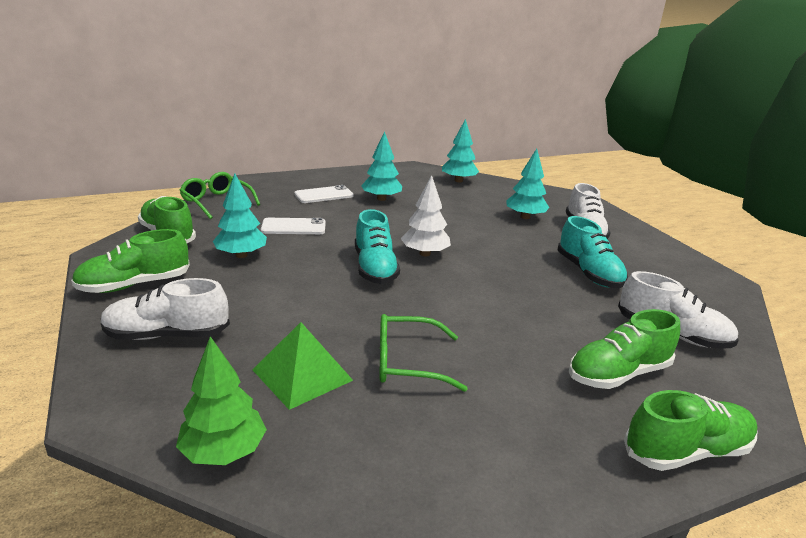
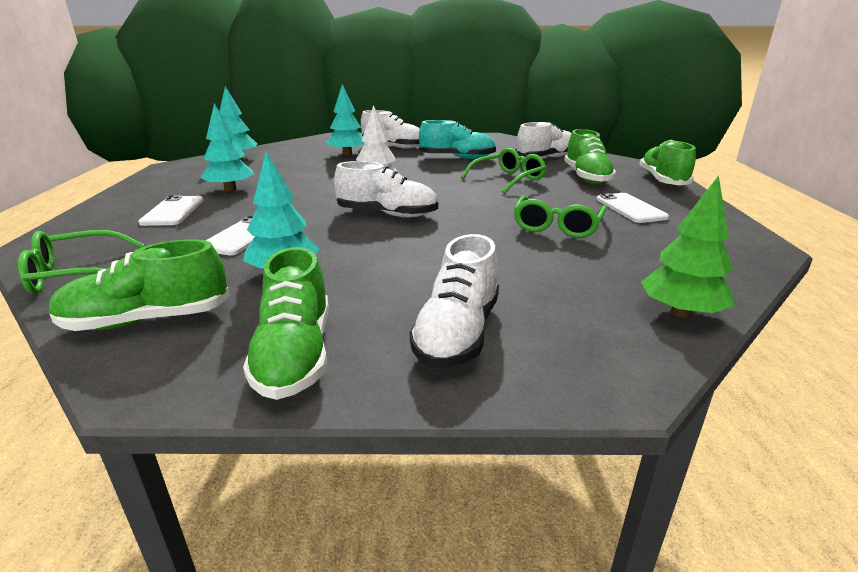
camera: 65 degrees left, 0 degrees up
(302, 375) = (565, 267): green pyramid -> none
(374, 268) = (387, 214): turquoise shoe -> white shoe
(515, 416) = (630, 208): none -> white phone
(542, 315) = (508, 179): none -> green glasses

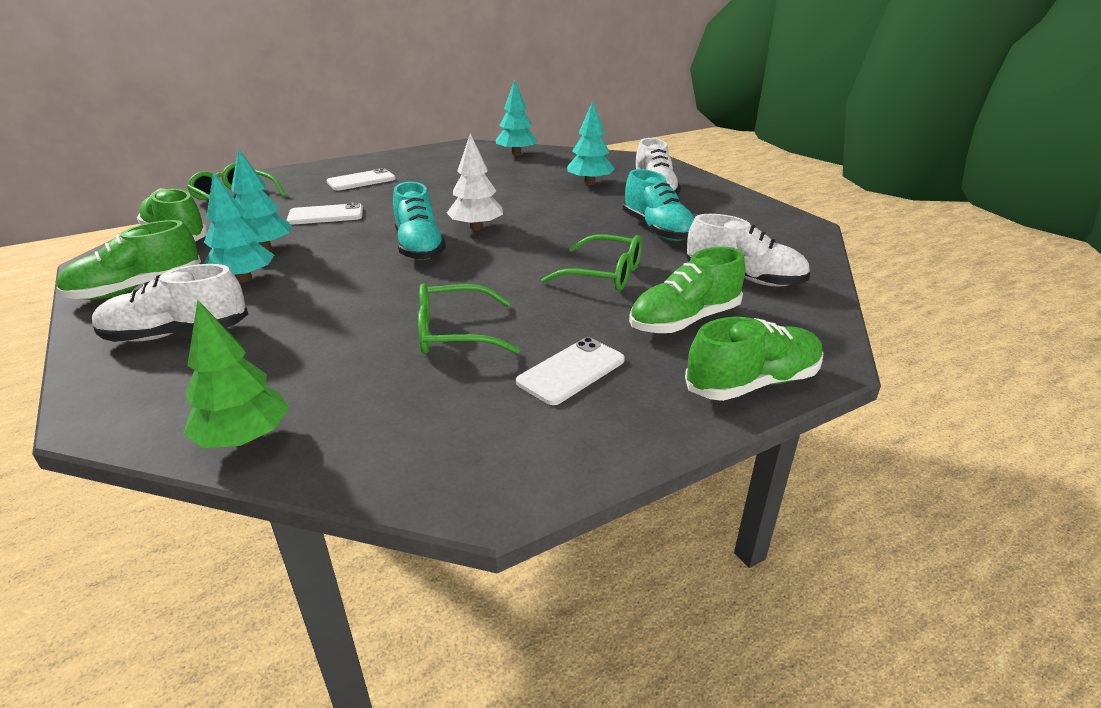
camera: 60 degrees right, 5 degrees up
(230, 189) = (428, 179): turquoise tree -> turquoise tree (244, 279)
(387, 214) = (419, 247): white shoe -> turquoise shoe

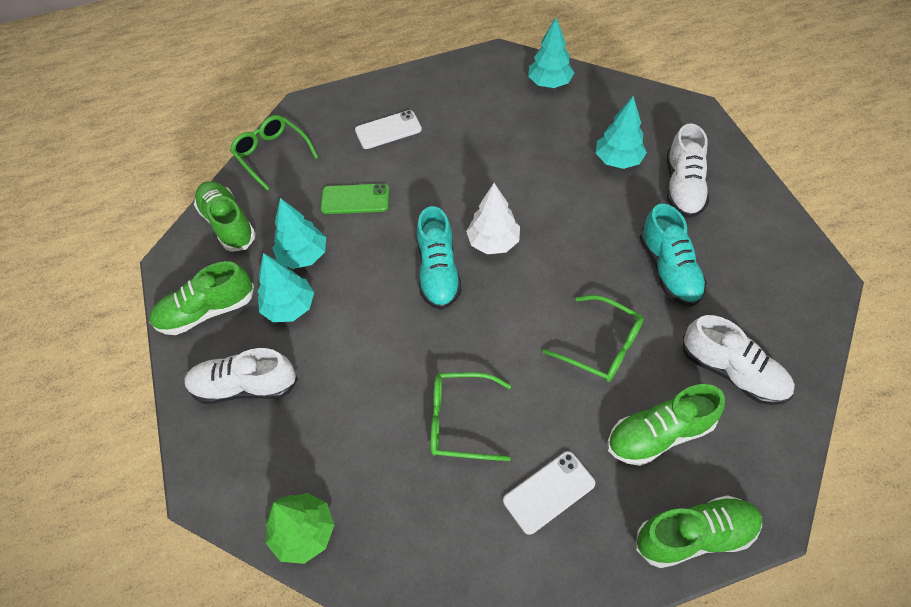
camera: 15 degrees right, 25 degrees up
(326, 215) = (355, 199): white phone -> green phone

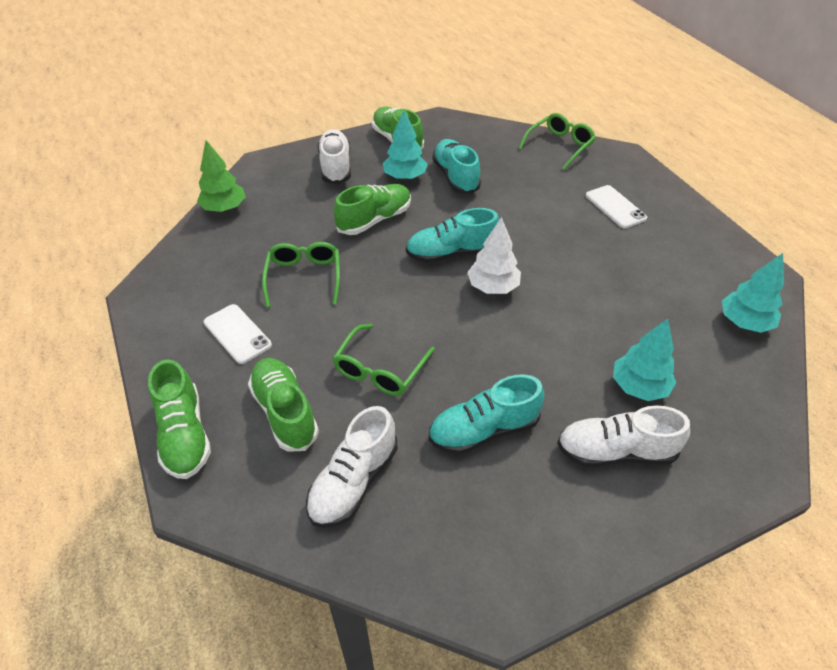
camera: 80 degrees right, 10 degrees down
(228, 224) = (479, 137): green shoe -> green shoe (374, 220)
(303, 255) = (455, 177): turquoise tree -> turquoise shoe
(355, 199) = (522, 197): green phone -> none

